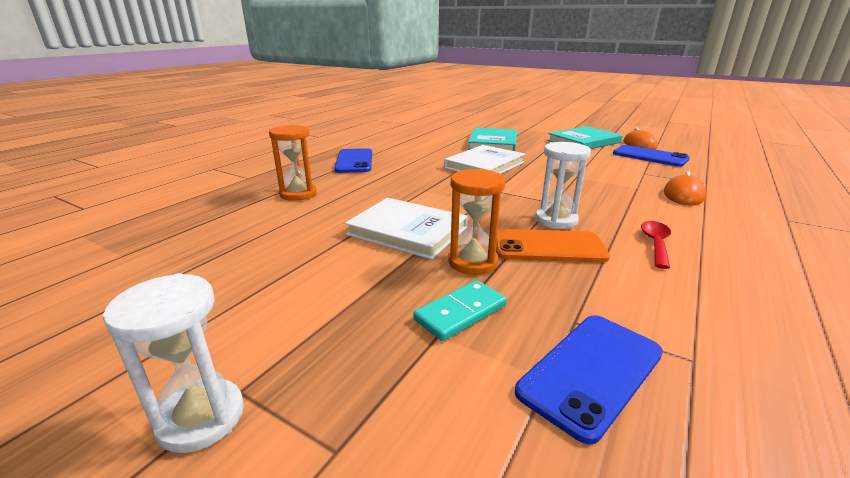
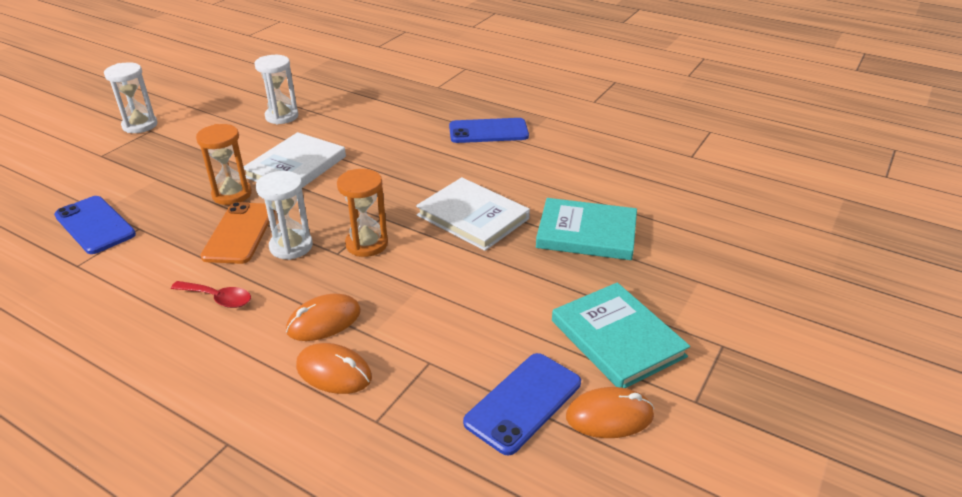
camera: 90 degrees right, 10 degrees up
(265, 253) = (282, 116): none -> white hourglass
(298, 194) = (391, 114): orange hourglass -> orange hourglass (366, 244)
(460, 313) = (173, 187): turquoise domino -> none
(639, 201) = (324, 321): none -> orange mouse

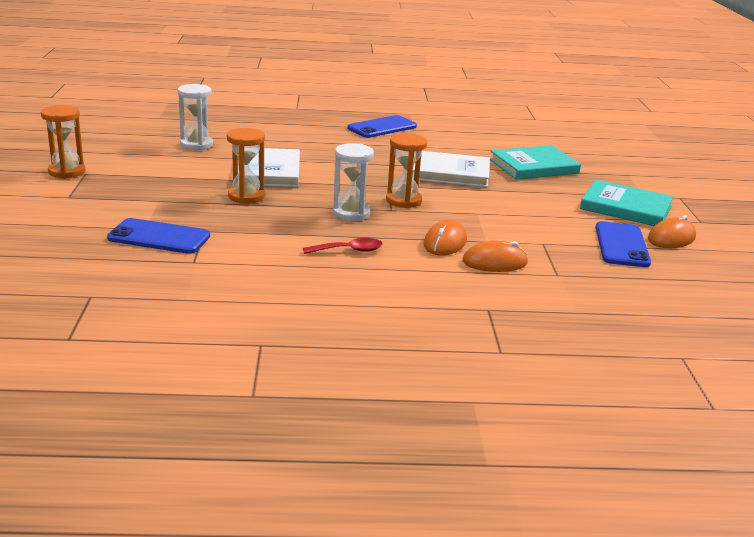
camera: 35 degrees left, 10 degrees down
(140, 125) = (67, 172): white hourglass -> orange hourglass
(239, 233) = (297, 215): orange phone -> none

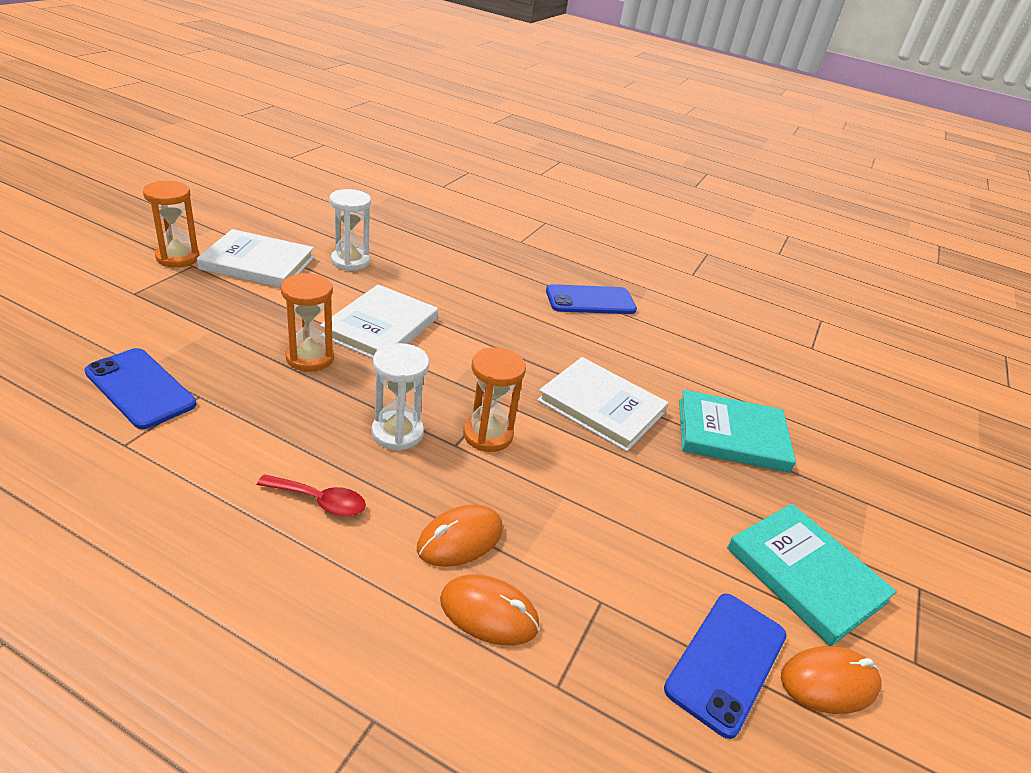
camera: 25 degrees right, 10 degrees up
(132, 161) = (258, 263): none -> white book

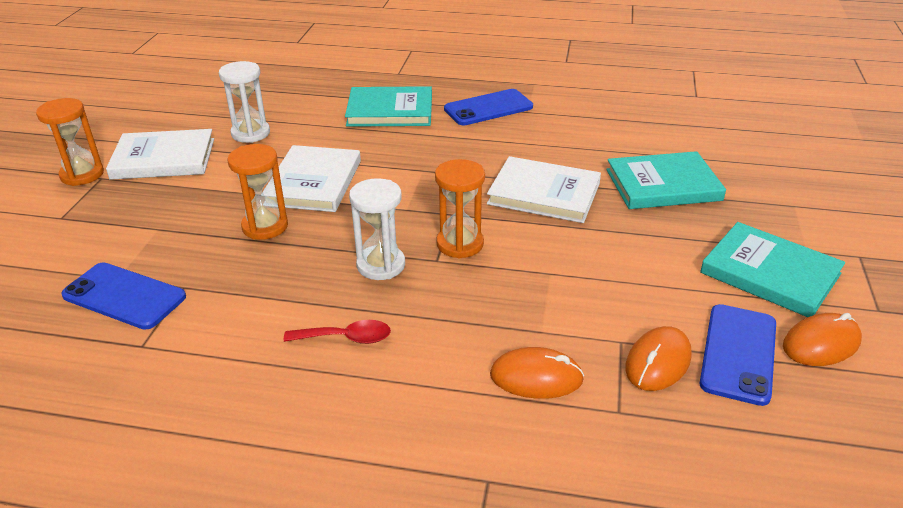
camera: 10 degrees left, 0 degrees up
(460, 539) = (482, 330): orange mouse -> orange mouse (658, 362)
(493, 276) = (390, 111): none -> turquoise book

